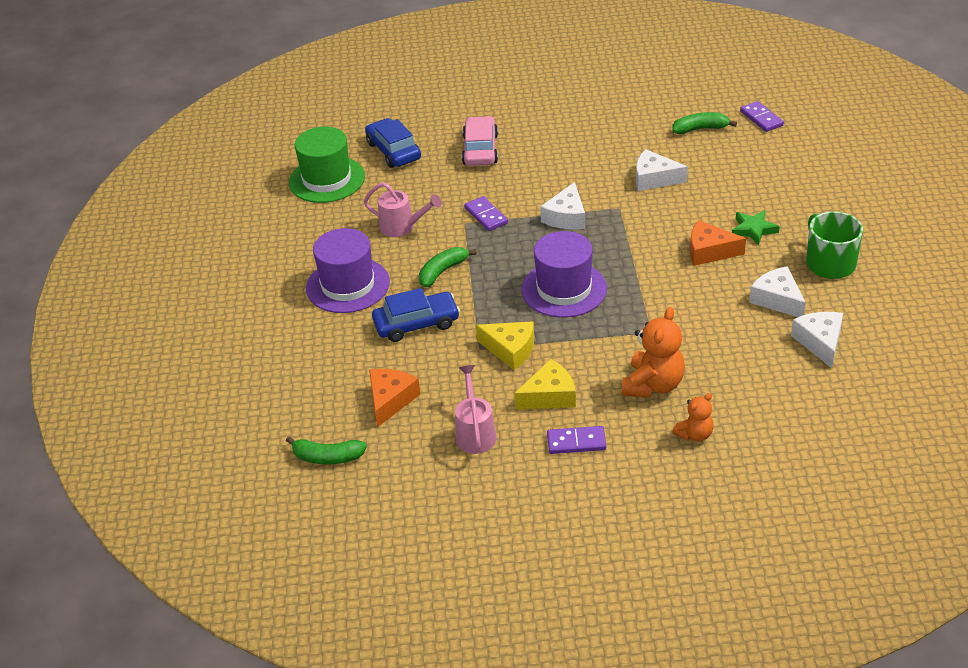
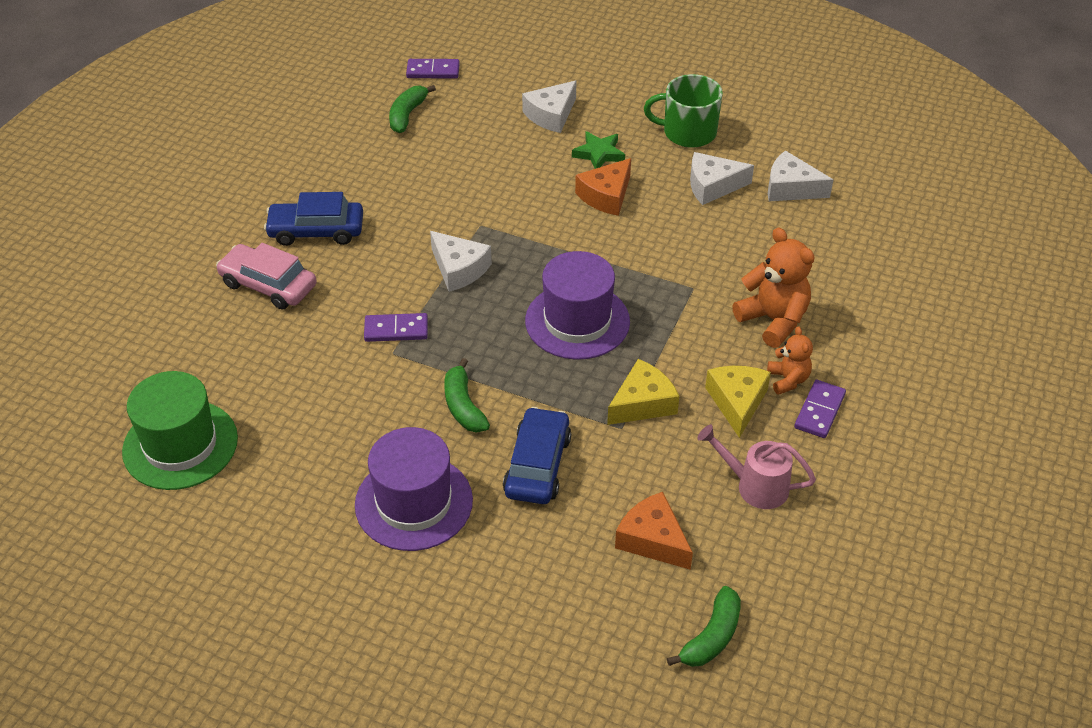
camera: 65 degrees left, 5 degrees up
(393, 151) = (189, 359): blue car -> blue car (316, 231)
(402, 227) = (348, 409): pink watering can -> none
(654, 179) = (457, 180): white cheese -> white cheese (551, 115)
(694, 434) = (861, 322): orange teddy bear -> orange teddy bear (788, 380)

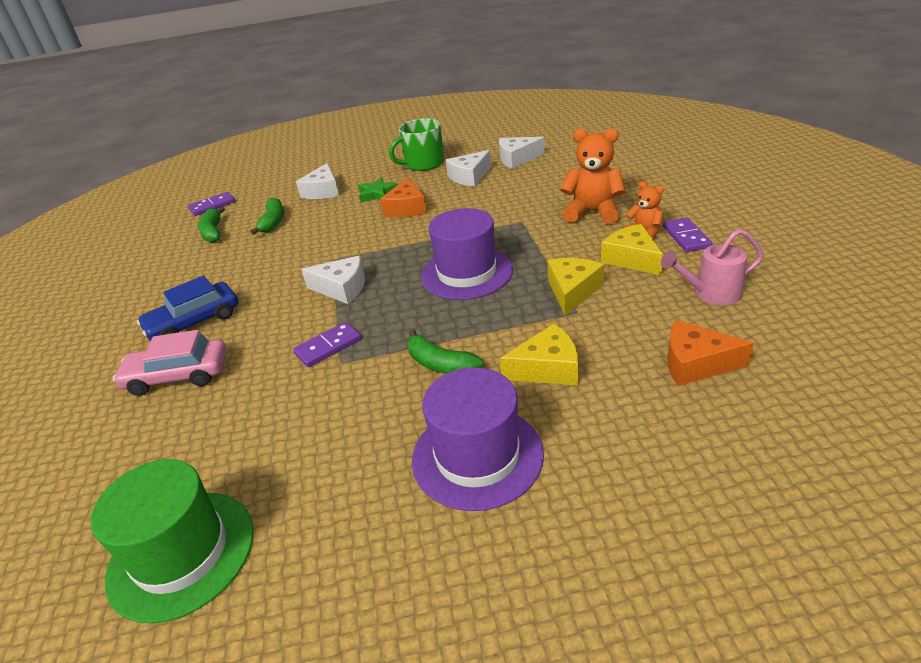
camera: 30 degrees left, 10 degrees down
(537, 465) = (547, 368): blue car -> yellow cheese
(711, 637) = (831, 399): green banana -> green banana (273, 222)

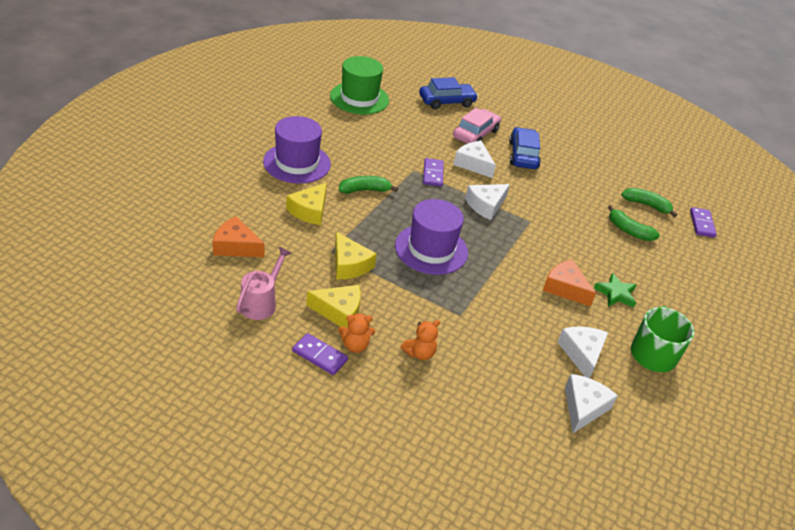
camera: 120 degrees right, 5 degrees up
(91, 455) = (446, 101): none -> blue car
(323, 191) = (660, 276): white cheese -> white cheese (473, 164)
(593, 212) = (419, 353): orange teddy bear -> orange teddy bear, size x0.58
(695, 363) = (236, 246): orange cheese -> orange cheese turned 120 degrees counterclockwise

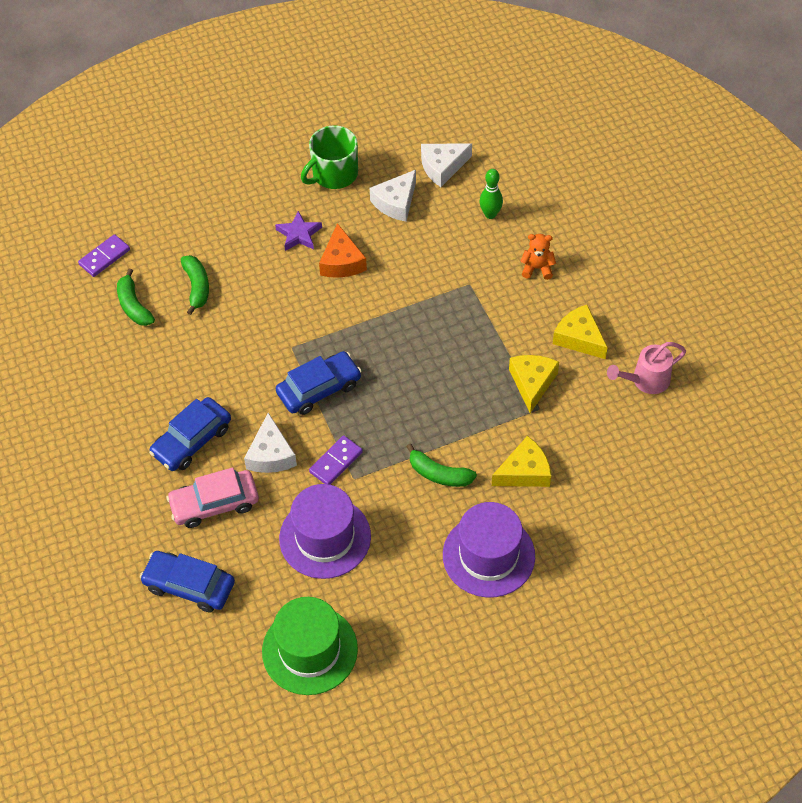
camera: 135 degrees left, 15 degrees up
(236, 246) = (634, 459): orange cheese -> none
(320, 355) = (625, 306): purple domino -> none
(355, 345) = (588, 300): orange teddy bear -> none
(431, 249) = (433, 363): purple hat -> purple hat (325, 537)
(486, 205) = (319, 389): white cheese -> blue car
(501, 383) = (490, 214): none -> green bowling pin
(615, 294) = (299, 234): green star -> purple star

